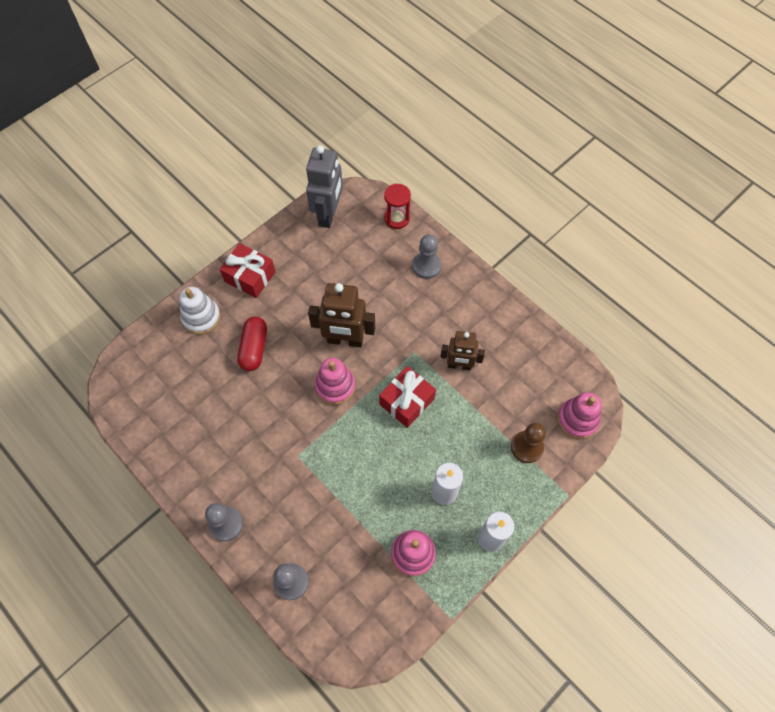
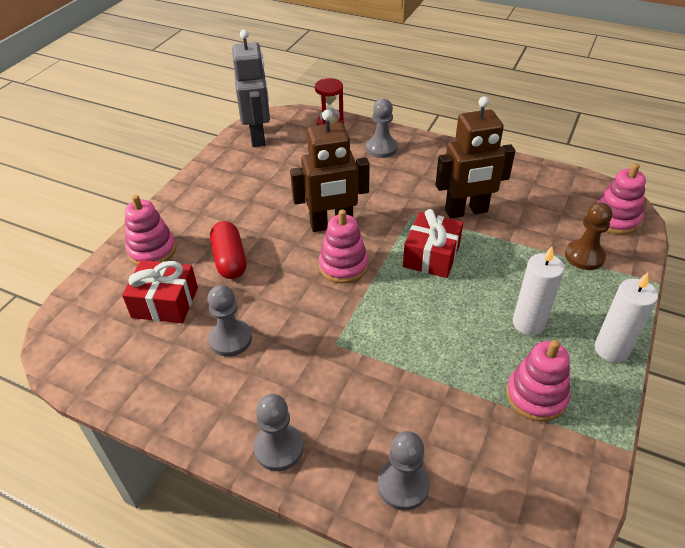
camera: 20 degrees left, 20 degrees down
(201, 317) = (152, 250): white stacking toy -> pink stacking toy
(228, 424) = (230, 339): none -> grey pawn
(250, 277) = (195, 202): red gift -> red gift (165, 302)
(459, 365) = (466, 211): brown robot -> brown robot, size x1.53

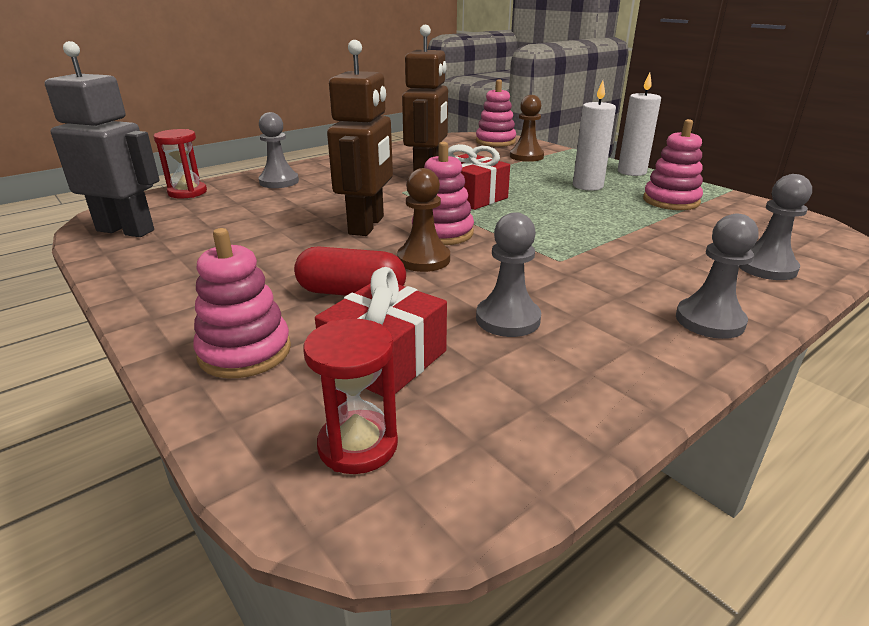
camera: 65 degrees left, 15 degrees down
(95, 321) = (358, 445): none -> red hourglass
(293, 273) = (423, 259): none -> brown pawn

